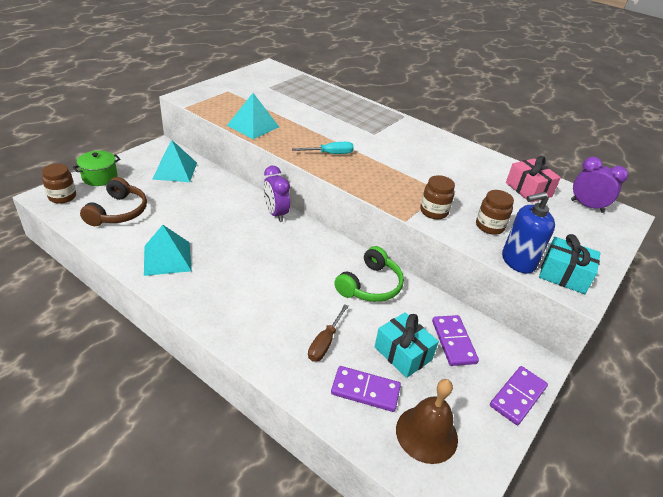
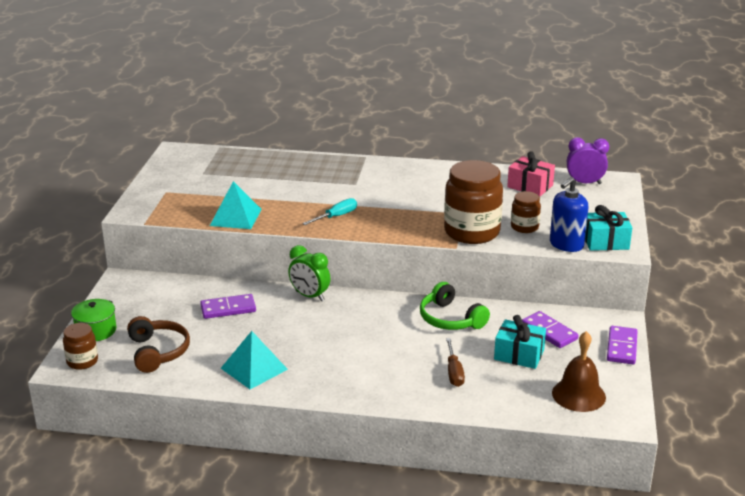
camera: 25 degrees left, 10 degrees down
(175, 170) = (166, 296): turquoise pyramid -> none
(275, 214) = (309, 296): purple clock -> green clock
(365, 391) = (513, 389): purple domino -> purple domino (228, 309)
(370, 285) = (450, 319): green headphones -> green headphones turned 135 degrees clockwise
(434, 212) = (472, 232): brown jar -> brown jar, size x1.97

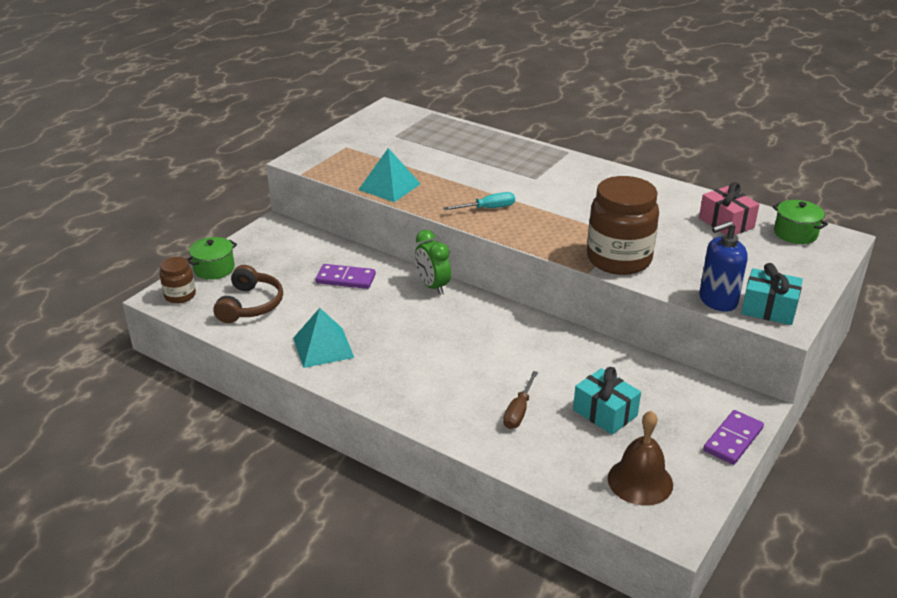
camera: 25 degrees right, 5 degrees up
(450, 319) = (558, 350): green headphones -> none
(524, 227) = (684, 268): brown jar -> none
(549, 332) = (658, 396): purple domino -> none
(584, 183) = (795, 233): purple clock -> green pot

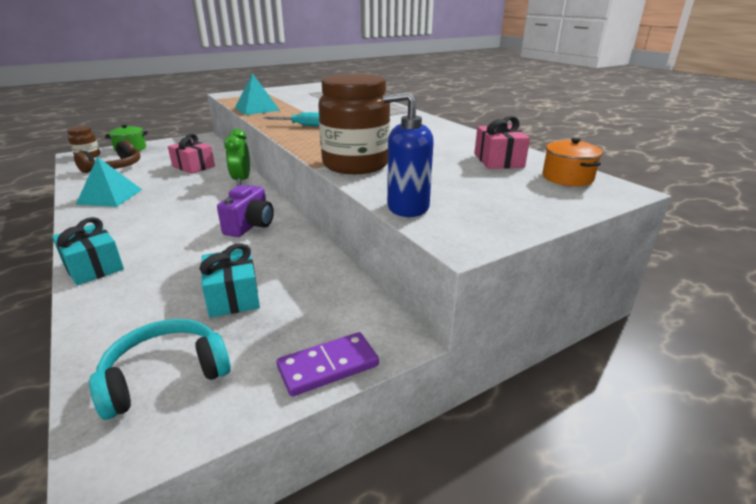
camera: 25 degrees right, 5 degrees down
(346, 279) = (193, 166): purple domino -> pink gift
(519, 411) = (163, 272): brown screwdriver -> none
(524, 342) = (250, 226): none -> purple camera
(640, 481) = (165, 375): brown bell -> turquoise headphones
(768, 309) = (457, 225): turquoise gift -> turquoise gift (93, 267)
(795, 233) = (567, 178): green pot -> orange pot

